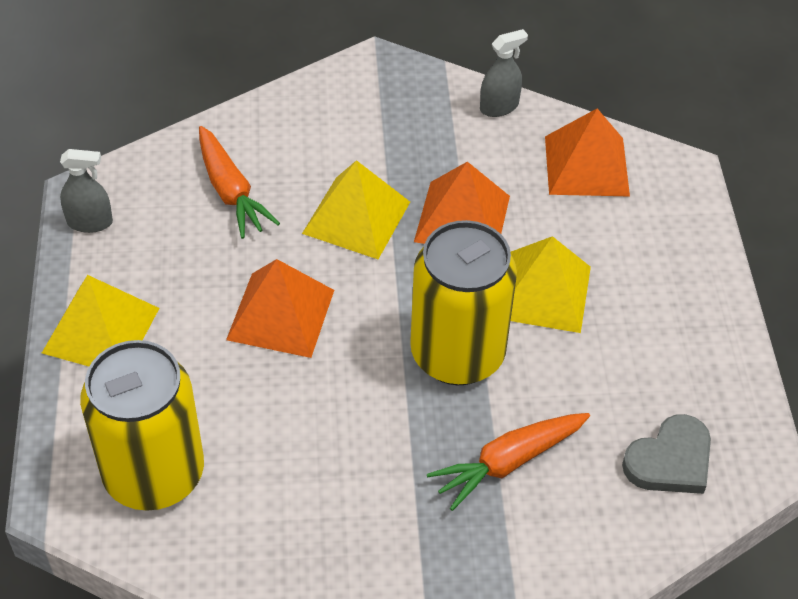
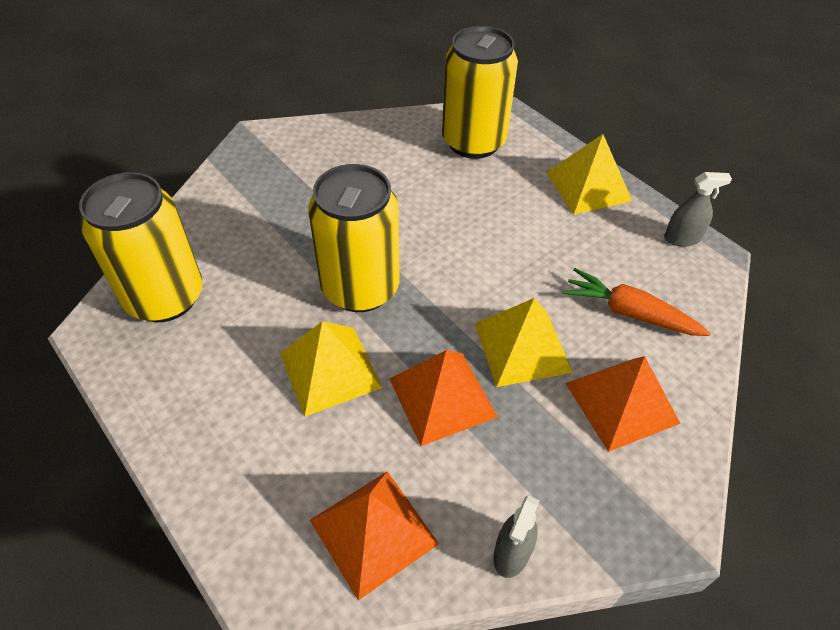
camera: 145 degrees right, 0 degrees up
(90, 222) = (682, 238): grey spray bottle -> grey spray bottle turned 150 degrees counterclockwise
(280, 314) = (499, 250): orange pyramid -> orange pyramid (621, 402)
(508, 462) = (278, 242): orange carrot -> none
(670, 460) = (165, 297): grey heart -> yellow can

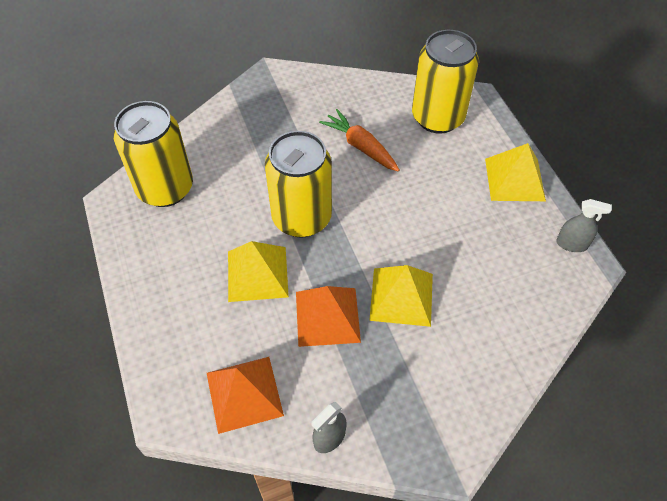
camera: 20 degrees right, 5 degrees up
(621, 402) = (457, 359): orange pyramid -> none
(630, 313) = (497, 293): orange carrot -> orange carrot (361, 147)

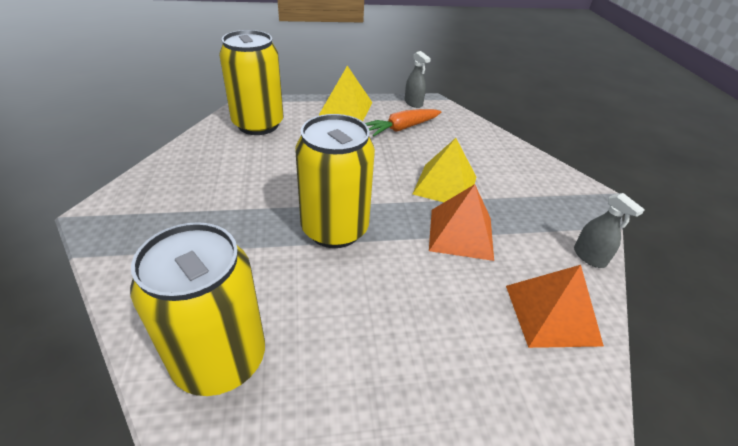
camera: 80 degrees left, 15 degrees down
(257, 274) = (399, 278): yellow pyramid -> none
(361, 147) = (263, 172): orange carrot -> orange carrot (402, 128)
(571, 244) = (413, 103): grey spray bottle -> grey spray bottle turned 120 degrees clockwise

